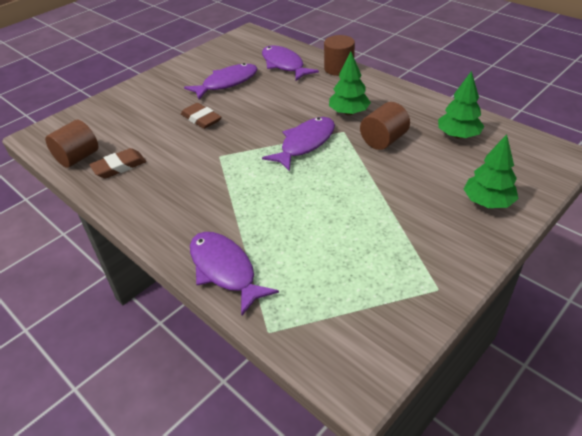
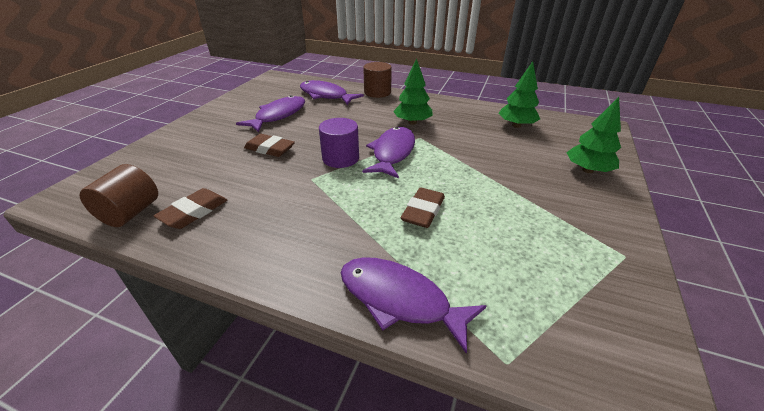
camera: 25 degrees left, 5 degrees down
(255, 140) = (340, 158): none -> purple cylinder
(292, 206) = (423, 211): none -> brown eraser
(383, 140) = (460, 138): brown cylinder -> none

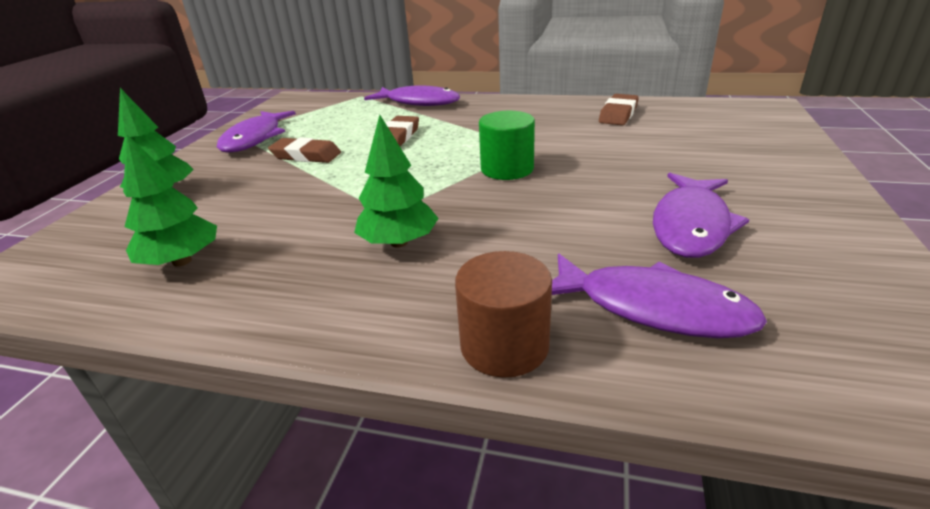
camera: 175 degrees right, 5 degrees down
(130, 213) = (675, 108): brown cylinder -> none
(270, 149) = (621, 168): brown eraser -> brown eraser (306, 155)
(340, 158) = (507, 169): purple cylinder -> green cylinder
(392, 153) = (434, 183): purple fish -> purple fish (255, 138)

